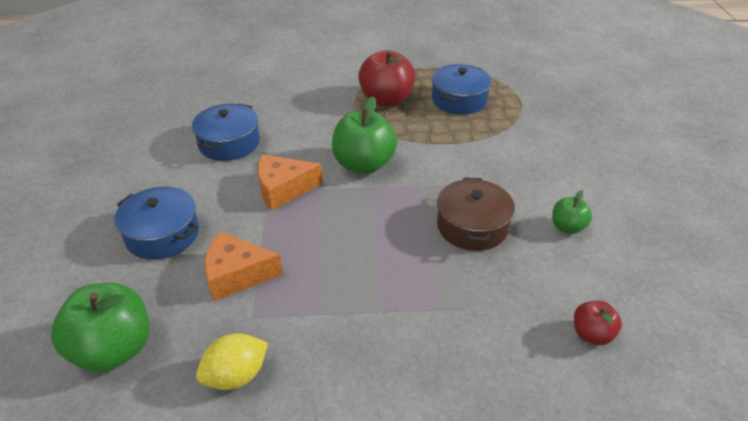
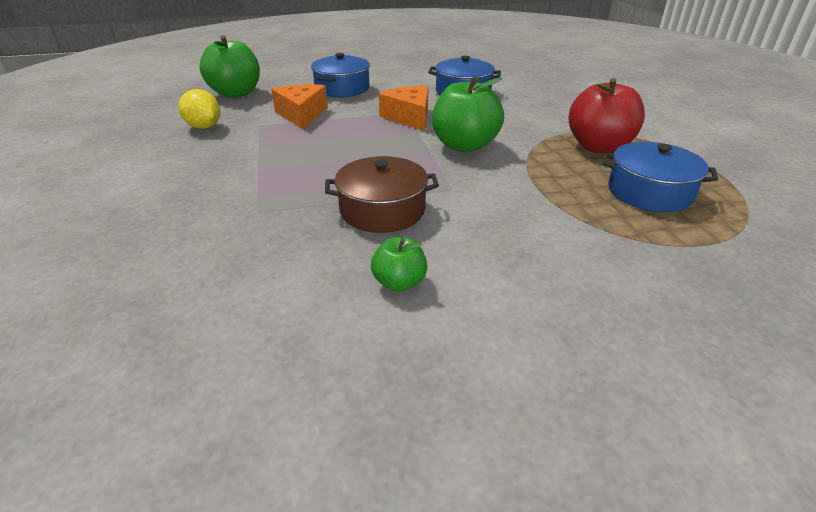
camera: 80 degrees right, 5 degrees down
(592, 334) = (203, 295): red apple -> none

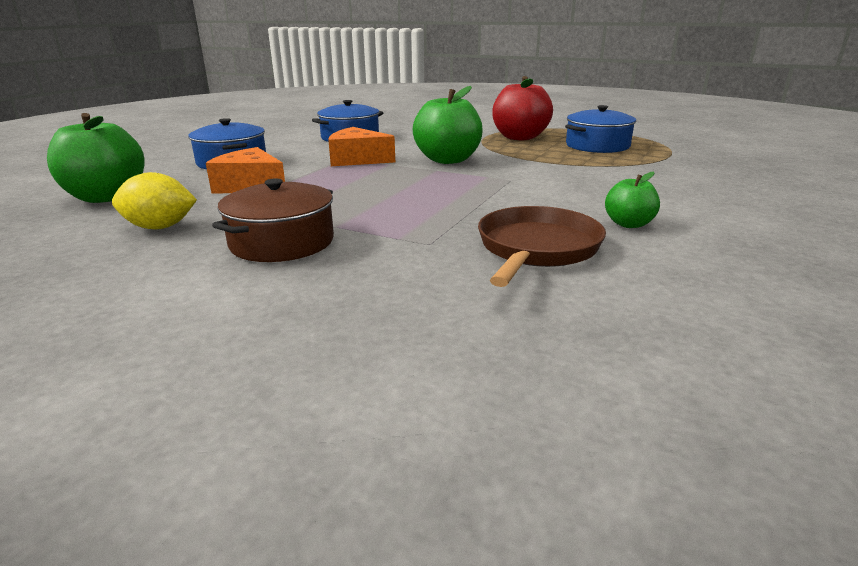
camera: 50 degrees left, 10 degrees down
(287, 256) = (536, 249): none -> brown pan
(382, 210) = (509, 204): brown pot -> brown pot (282, 242)

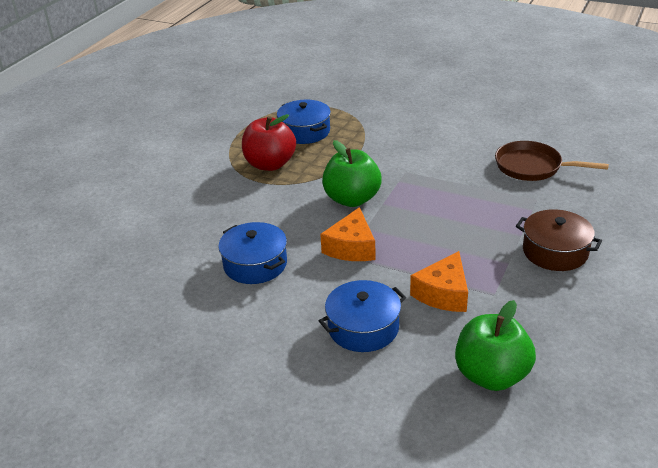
camera: 90 degrees left, 10 degrees up
(160, 227) = (549, 313): yellow lemon -> none
(628, 224) = (487, 139): green apple -> none

